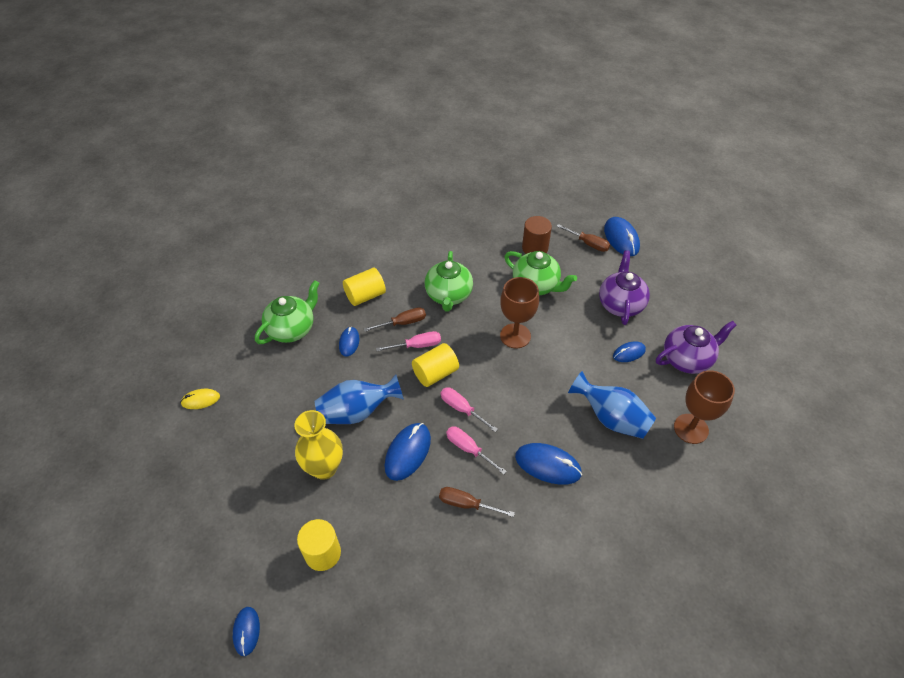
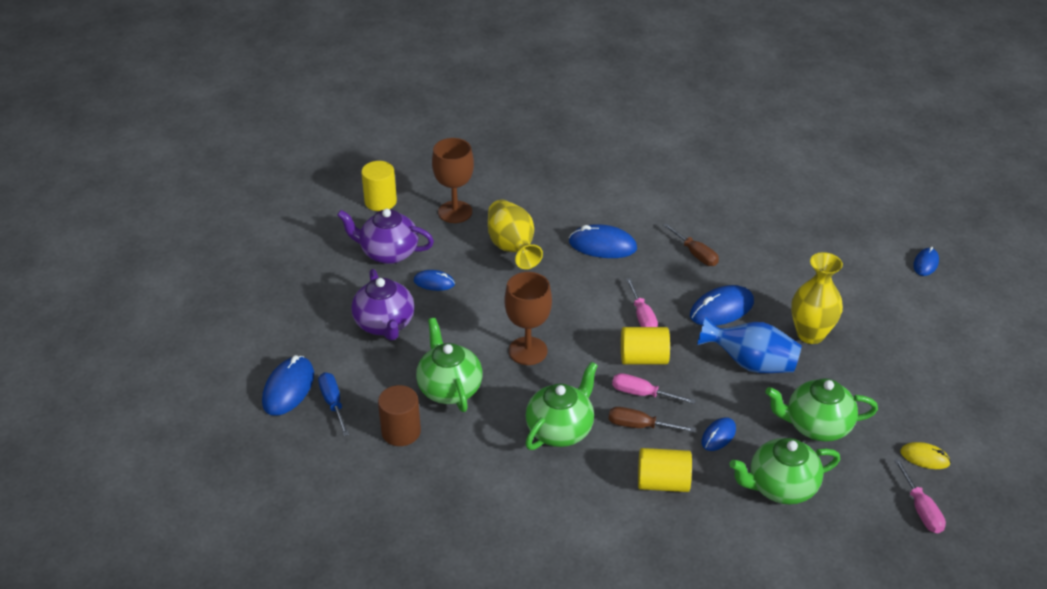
camera: 145 degrees left, 10 degrees down
(286, 384) = (816, 426): none -> green teapot
(323, 553) = (841, 279): yellow cylinder -> yellow cylinder (380, 201)
(468, 449) = (662, 286): pink screwdriver -> pink screwdriver (921, 509)
(548, 465) = (602, 245): blue mouse -> blue mouse turned 45 degrees counterclockwise
(588, 244) = (333, 403): brown screwdriver -> blue screwdriver
(611, 418) = (512, 248): blue vase -> yellow vase
(620, 304) = (385, 324): purple teapot -> purple teapot turned 60 degrees counterclockwise

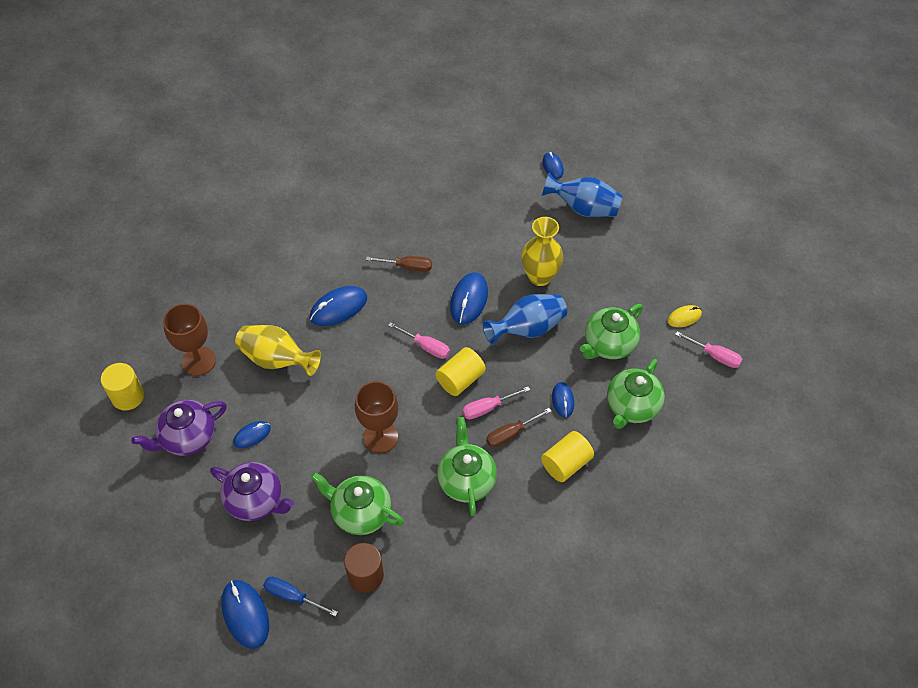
camera: 45 degrees left, 15 degrees up
(919, 312) = (583, 209): none -> blue vase

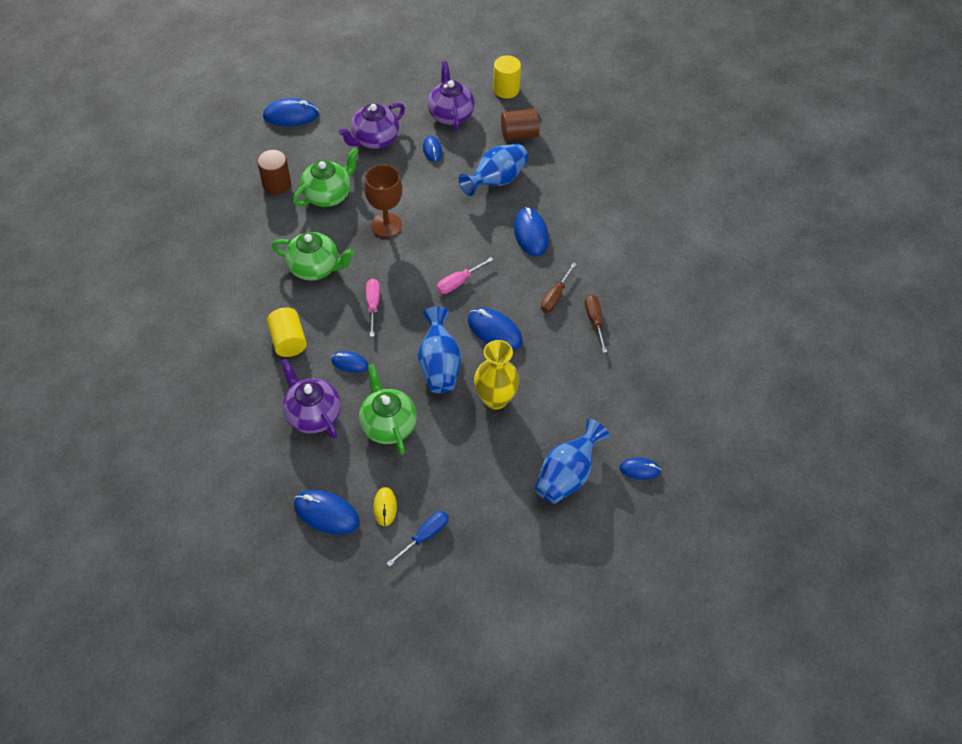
camera: 110 degrees right, 0 degrees up
(198, 361) = (519, 134): brown goblet -> brown cylinder
(277, 359) = (496, 181): yellow vase -> blue vase
(292, 596) = (288, 141): blue screwdriver -> blue screwdriver (425, 535)
(460, 379) = (412, 295): yellow cylinder -> none
(510, 434) = (339, 312): brown screwdriver -> brown screwdriver (594, 320)
(632, 407) = (313, 414): green teapot -> purple teapot
(715, 356) = (326, 513): pink screwdriver -> blue mouse

